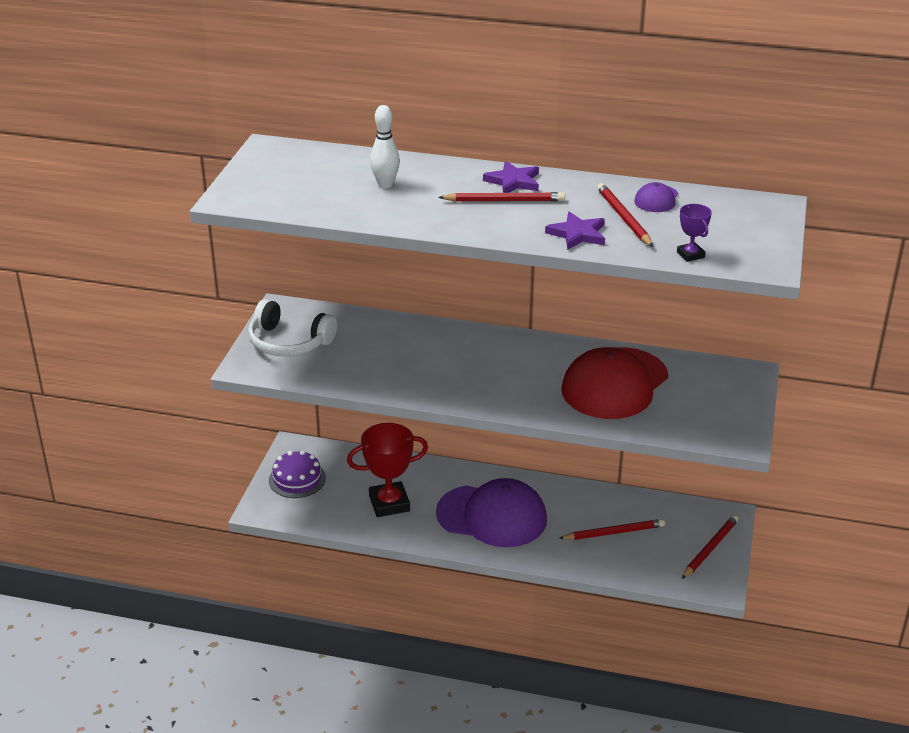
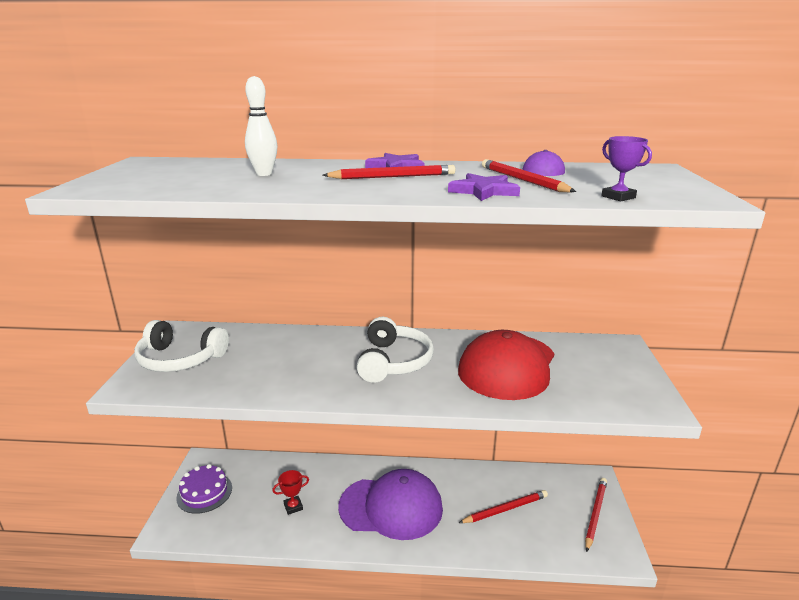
camera: 10 degrees left, 10 degrees down
(389, 503) = (293, 507): red trophy -> red trophy, size x0.48
(500, 367) = (393, 361): none -> white headphones

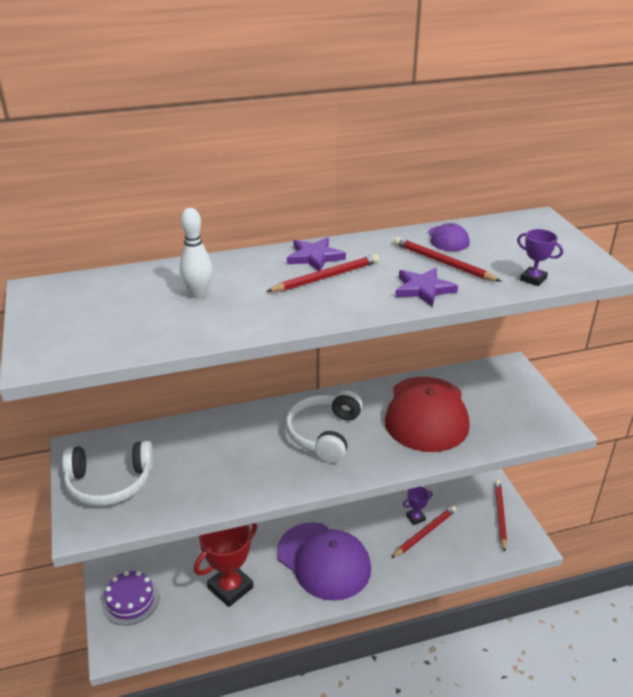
camera: 20 degrees left, 10 degrees up
(293, 507) = (230, 588): red trophy -> red trophy, size x2.08
(391, 507) = (323, 561): purple cap -> purple cap turned 60 degrees clockwise
(393, 361) = (324, 434): white headphones -> white headphones turned 150 degrees counterclockwise
(501, 492) = (415, 518): none -> purple trophy

